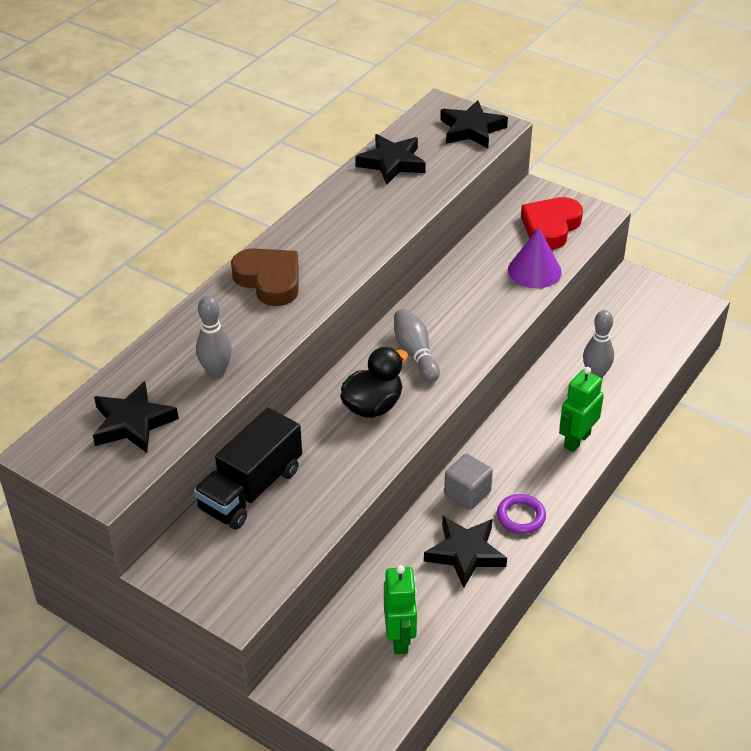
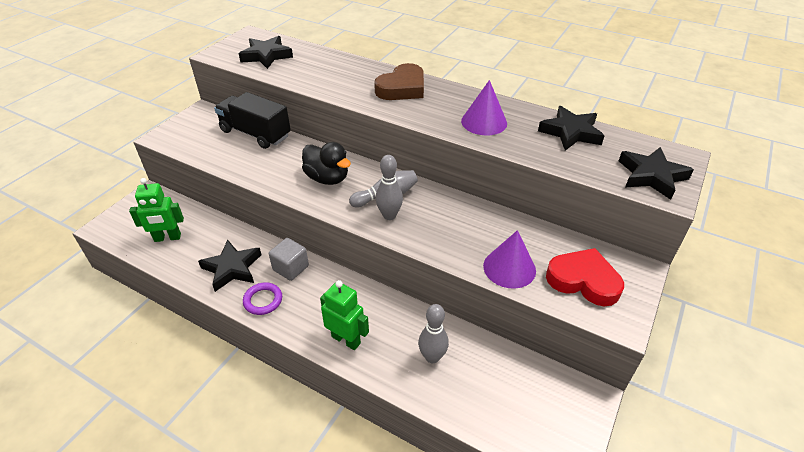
camera: 85 degrees right, 0 degrees up
(216, 372) = (308, 77): grey bowling pin -> grey bowling pin (389, 215)
(362, 220) = (484, 122): none -> purple cone

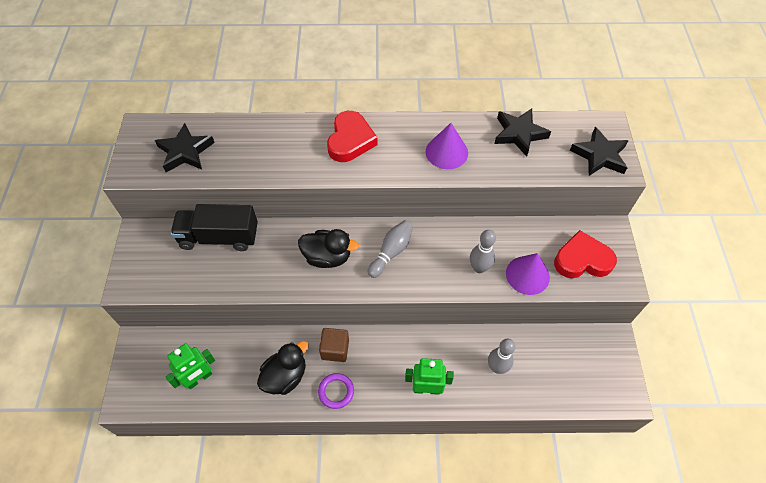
camera: 30 degrees left, 15 degrees up
(232, 268) = (285, 376): black star -> black duck
(291, 268) = (335, 349): grey cube -> brown cube
(389, 215) = (407, 270): grey bowling pin -> grey bowling pin (479, 268)
(402, 88) = (350, 140): brown heart -> red heart

